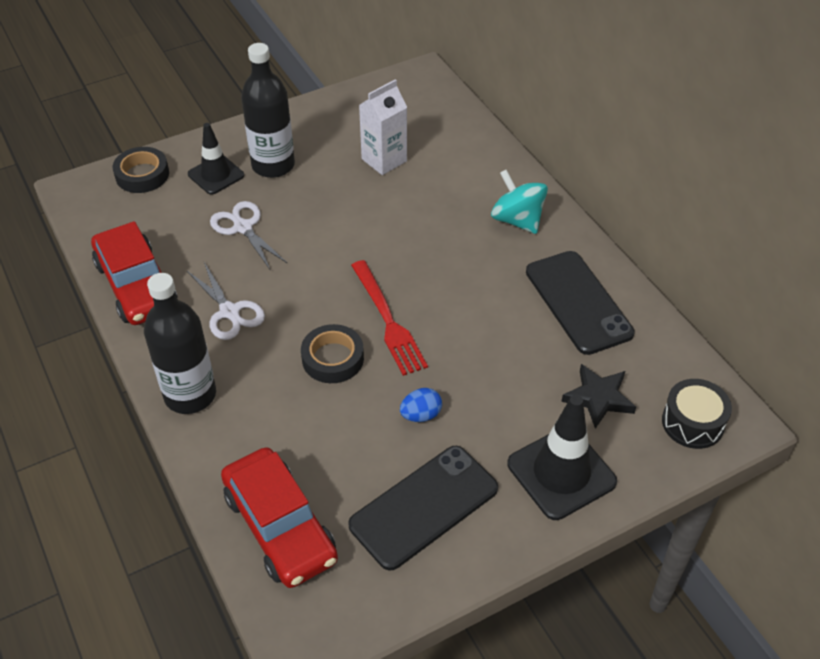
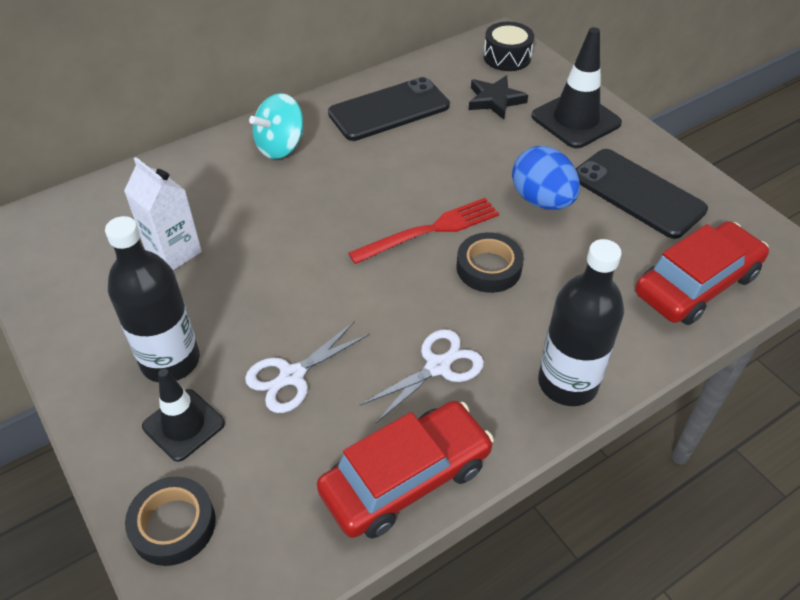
camera: 95 degrees left, 0 degrees up
(421, 415) = (542, 200): blue egg -> blue egg, size x1.85

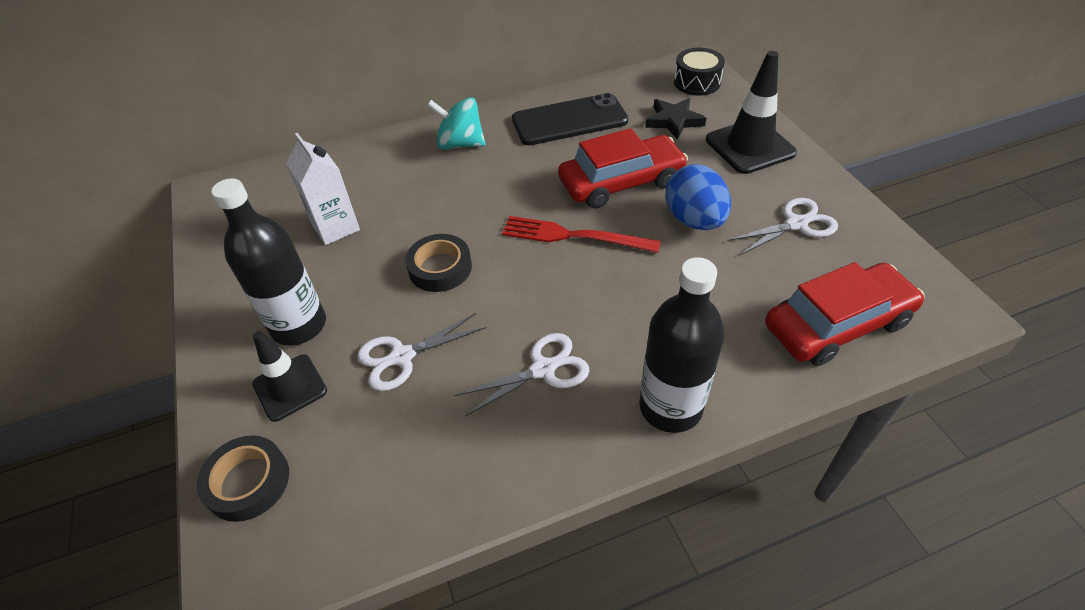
camera: 15 degrees right, 0 degrees up
(280, 147) = (460, 144): turquoise spinning top -> turquoise spinning top turned 45 degrees clockwise
(406, 478) = (478, 477): red car -> red car (621, 182)
(429, 231) = (574, 236): red fork -> red fork turned 150 degrees counterclockwise
(489, 268) = (622, 279): black tape -> black tape (440, 268)
(637, 193) = (796, 224): black phone -> white scissors

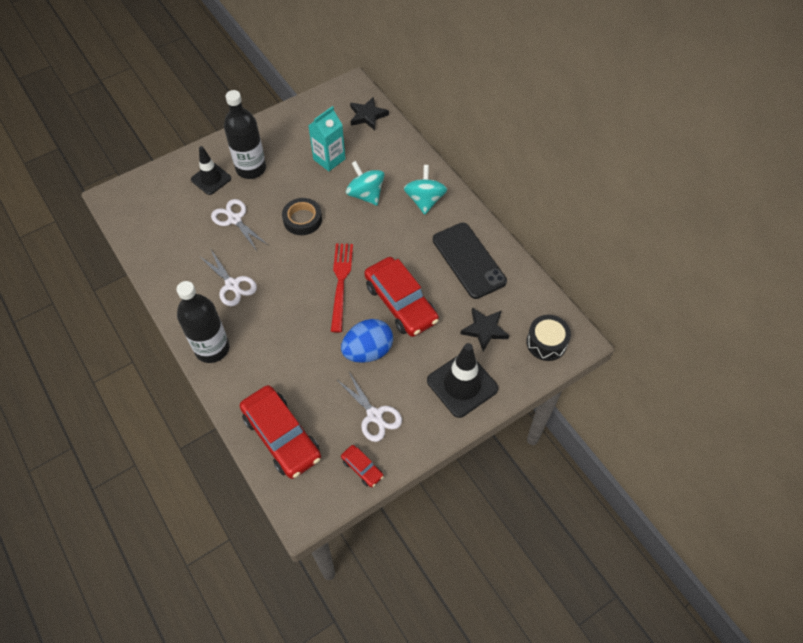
camera: 75 degrees right, 10 degrees up
(248, 482) = (158, 182): black tape -> none
(276, 180) = (367, 116): none -> black star
(336, 227) = (329, 159): white carton -> turquoise carton
(424, 196) = (365, 194): none -> turquoise spinning top
(877, 243) = (362, 468): none -> red car

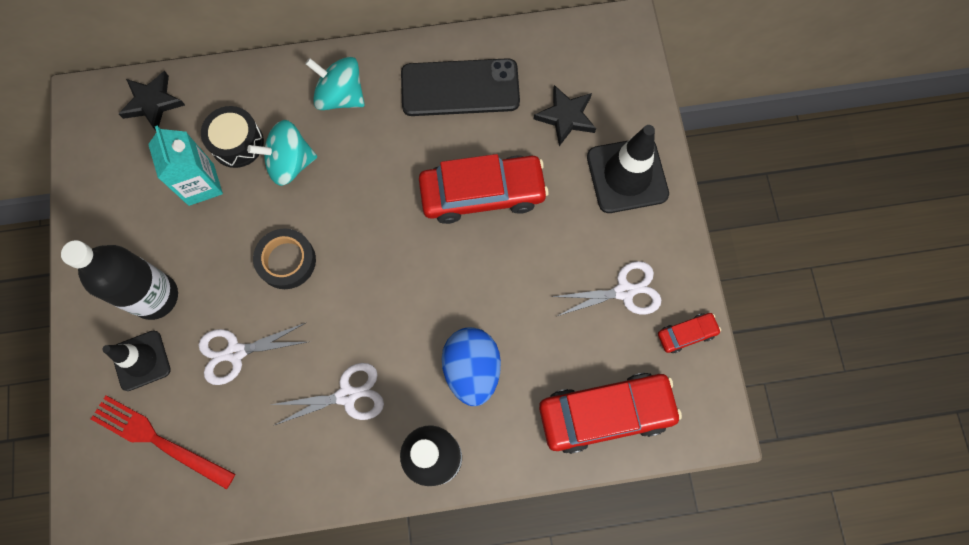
camera: 65 degrees left, 15 degrees up
(341, 283) = (416, 253): red fork -> red fork (159, 440)
(368, 351) = (533, 262): blue egg -> blue egg (472, 369)
(546, 343) = (614, 60): black drum -> black drum (237, 143)

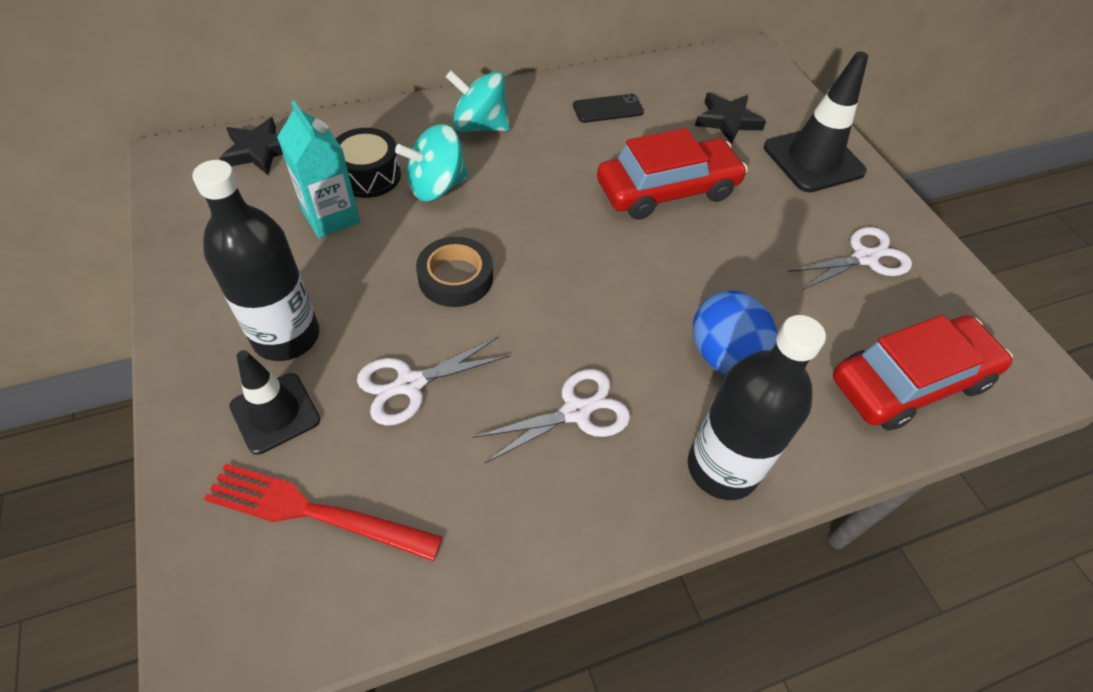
camera: 15 degrees left, 20 degrees down
(460, 88) = (608, 109): black phone -> black phone, size x0.53
(686, 334) = (954, 289): red car -> none

